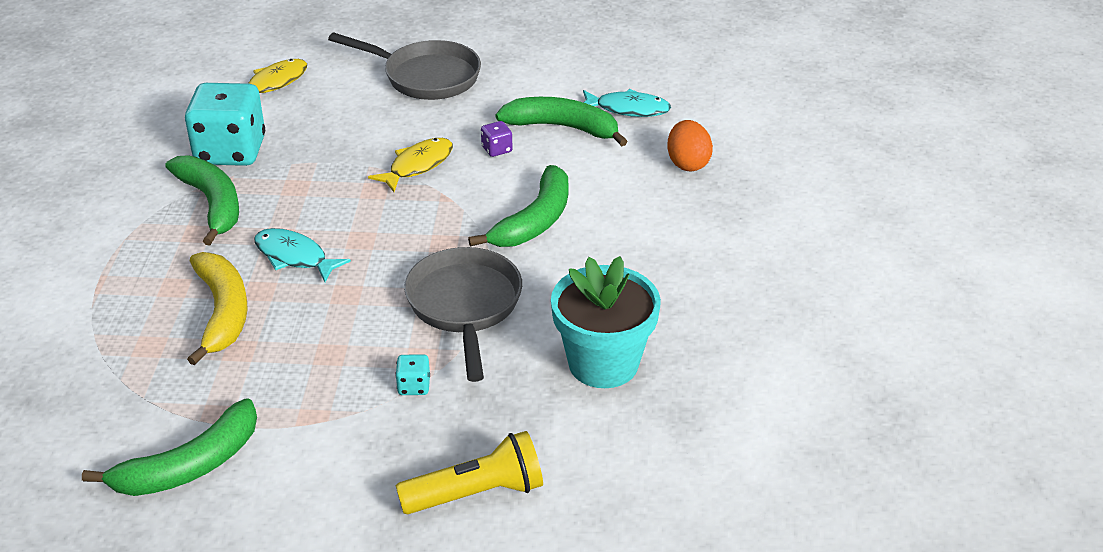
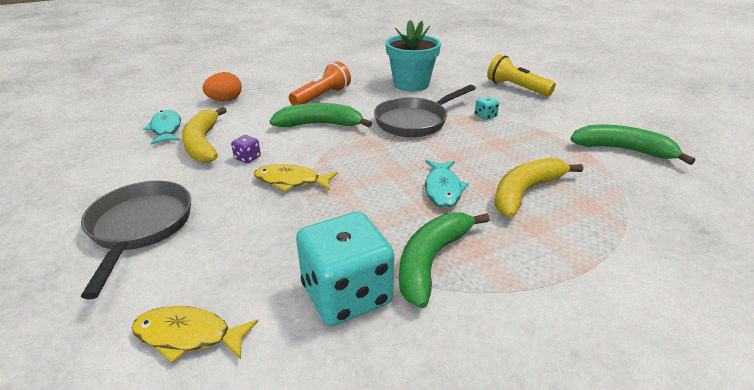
camera: 120 degrees left, 5 degrees down
(562, 127) = (203, 143): green banana -> yellow banana
(629, 249) = (322, 97): none -> orange flashlight

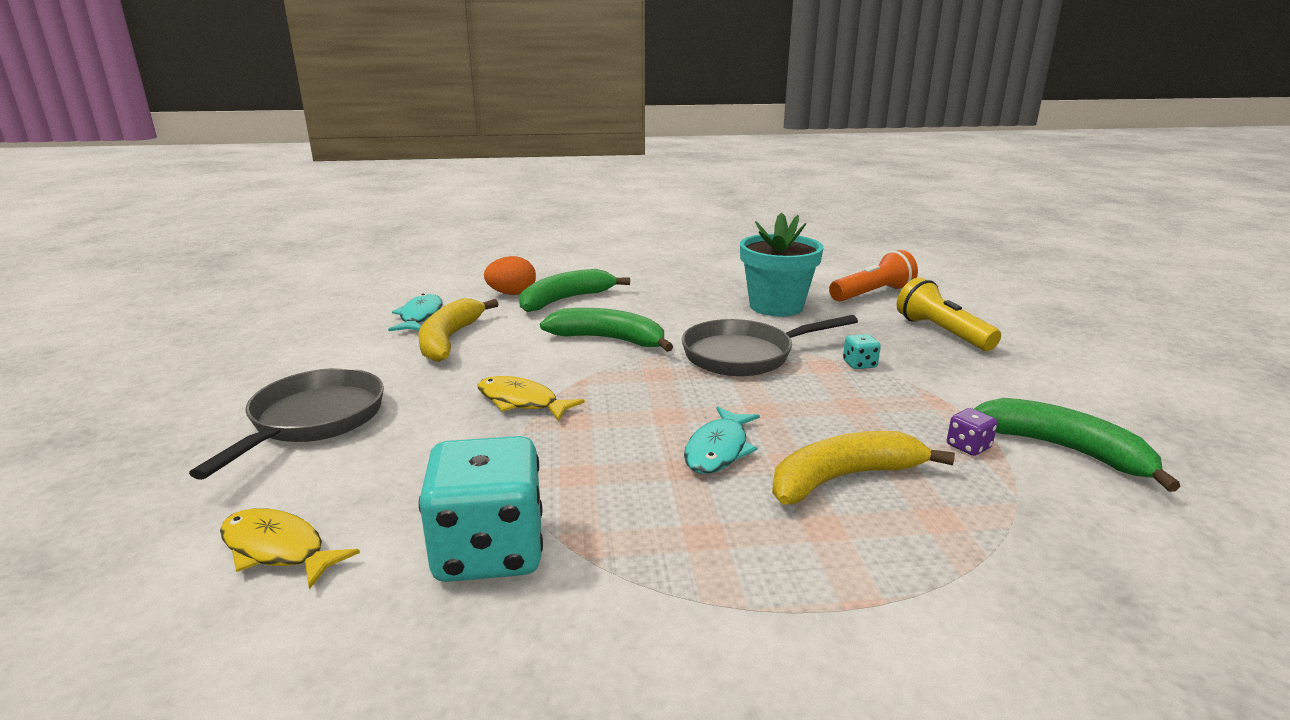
camera: 20 degrees right, 10 degrees down
(247, 158) = (489, 365): purple dice -> purple dice (968, 446)
(322, 97) = (637, 306): orange flashlight -> orange flashlight (872, 294)
(431, 261) = (631, 537): green banana -> green banana (565, 300)

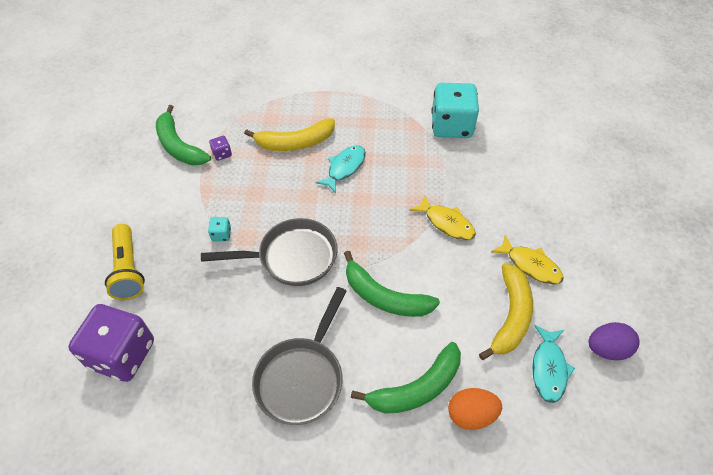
camera: 170 degrees left, 30 degrees up
(278, 549) = (534, 137): yellow fish -> yellow fish (530, 265)
(313, 421) = (565, 221): grey pan -> grey pan (302, 378)
(342, 330) = (607, 349): none -> purple egg
(776, 306) = (226, 339): turquoise flower pot -> none
(872, 294) = (122, 354): orange flashlight -> purple dice

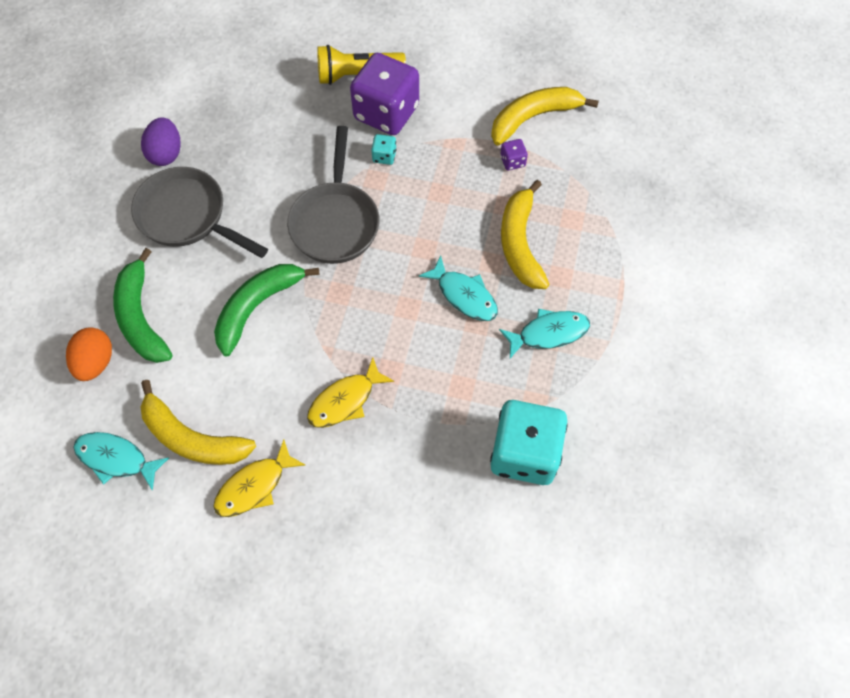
camera: 100 degrees right, 10 degrees up
(122, 354) = (260, 74): purple dice -> purple dice (386, 112)
(179, 146) = (533, 118): green banana -> yellow banana
(364, 122) = (549, 333): none -> turquoise fish
(607, 349) = (116, 536): purple egg -> purple egg (166, 153)

